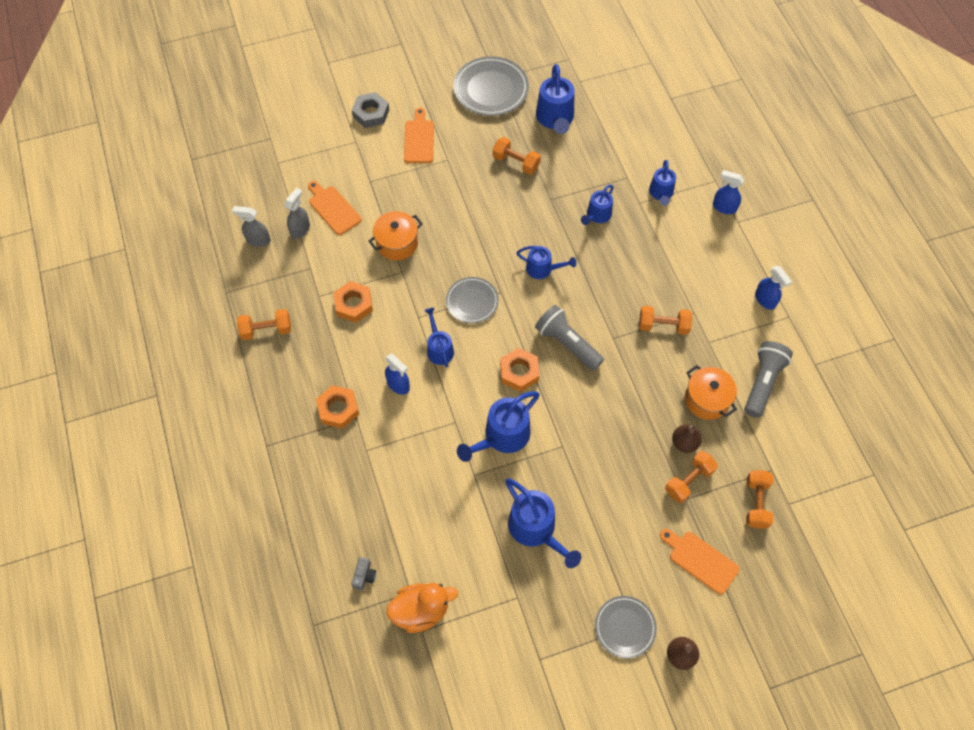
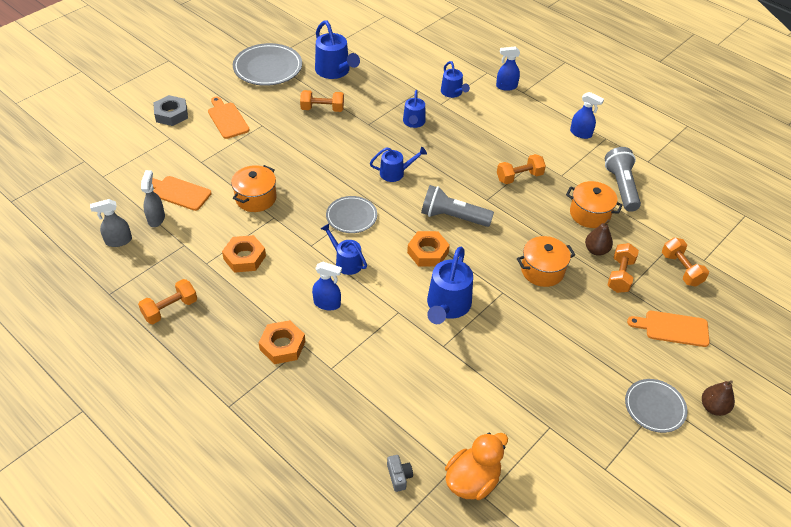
camera: 30 degrees left, 15 degrees down
(536, 530) = (527, 365): blue watering can -> none
(615, 441) = (542, 270): none -> orange pot

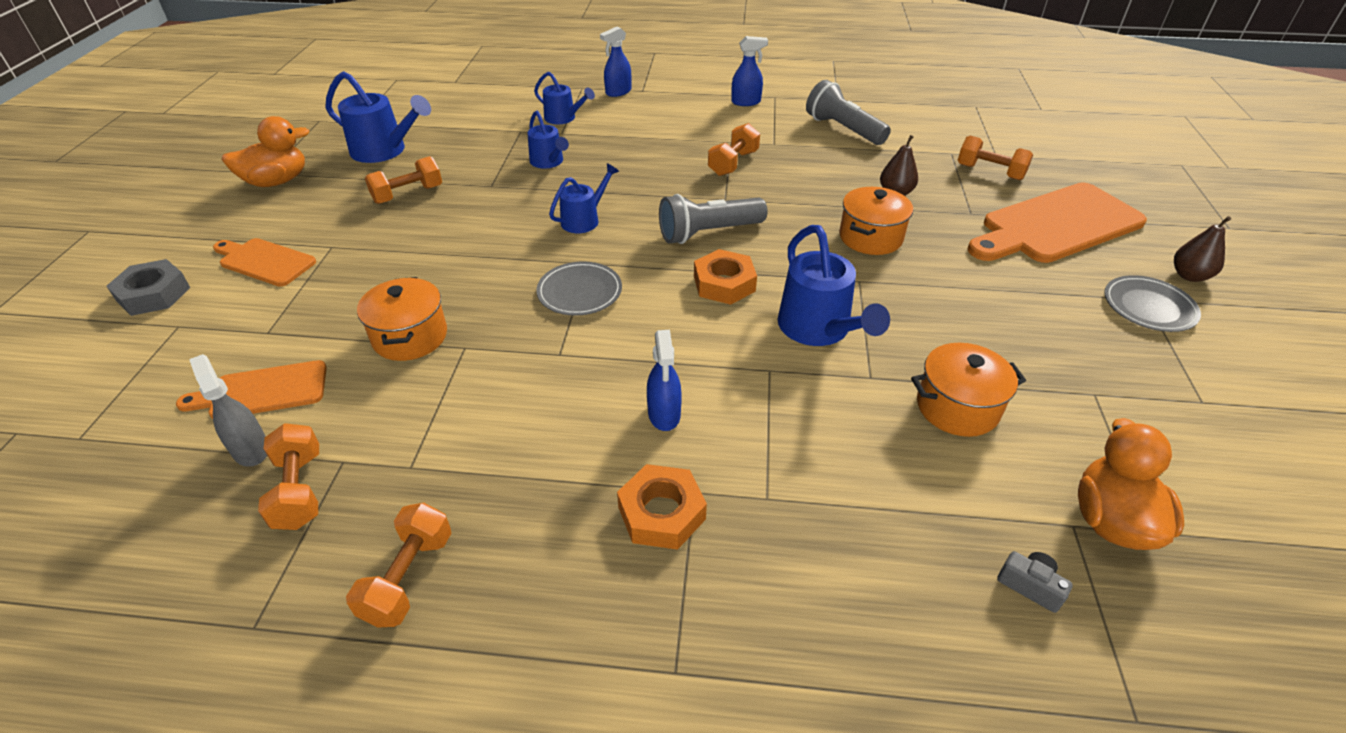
camera: 35 degrees left, 5 degrees down
(118, 241) = (198, 524): grey spray bottle -> none
(244, 257) = (470, 423): orange nut -> none
(268, 68) = (277, 181): grey plate -> orange duck
(327, 303) = (664, 414): blue spray bottle -> blue spray bottle turned 105 degrees clockwise
(346, 261) = (631, 348): blue watering can -> none
(589, 214) = (846, 164): orange pot -> orange pot (957, 407)
(620, 275) = (947, 204): orange dumbbell -> orange dumbbell (299, 490)
(673, 328) = (1056, 226): orange cutting board -> orange cutting board, size x1.83

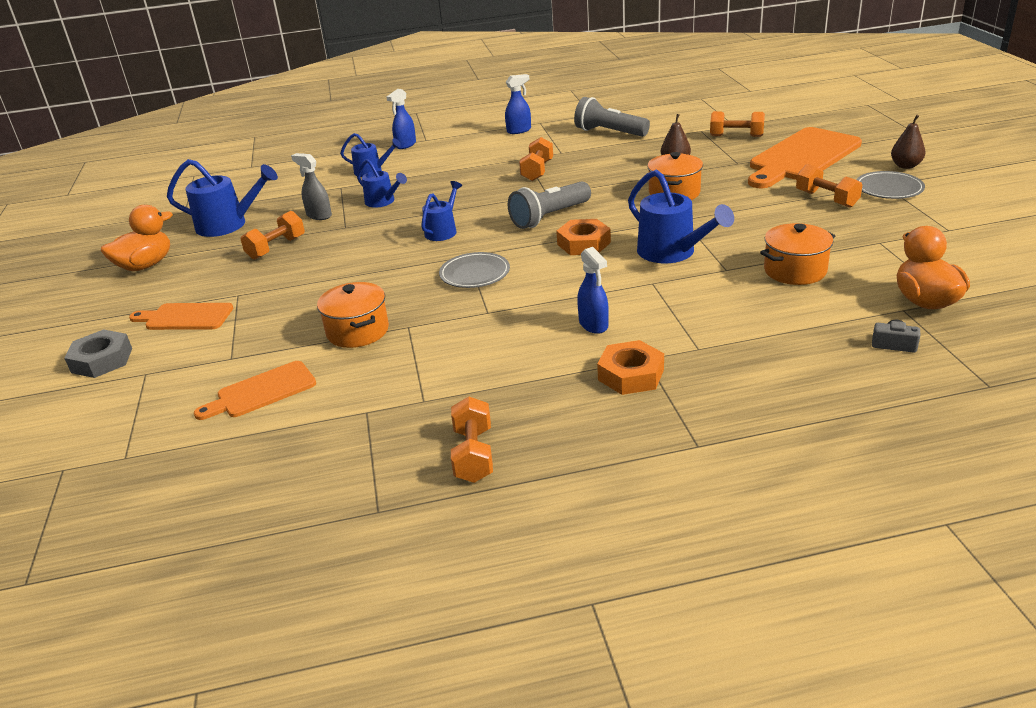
camera: 15 degrees left, 10 degrees down
(251, 449) = (284, 425): grey spray bottle -> grey spray bottle (319, 215)
(299, 490) = (346, 435): orange dumbbell -> orange dumbbell (826, 199)

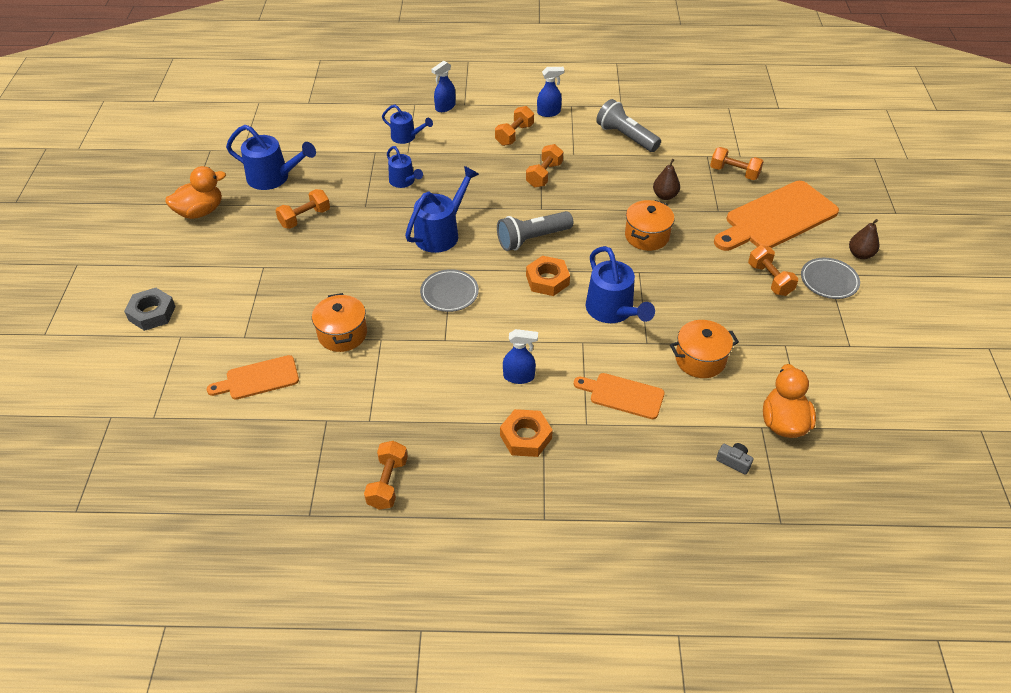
camera: 10 degrees right, 15 degrees up
(185, 317) = (219, 282): orange cutting board -> orange cutting board (623, 395)
(319, 215) = (348, 185): grey spray bottle -> none
(443, 231) = (441, 233): blue watering can -> blue watering can, size x1.62
(490, 150) = (514, 135): none -> orange dumbbell
(593, 325) = (519, 376): blue spray bottle -> blue spray bottle turned 75 degrees counterclockwise

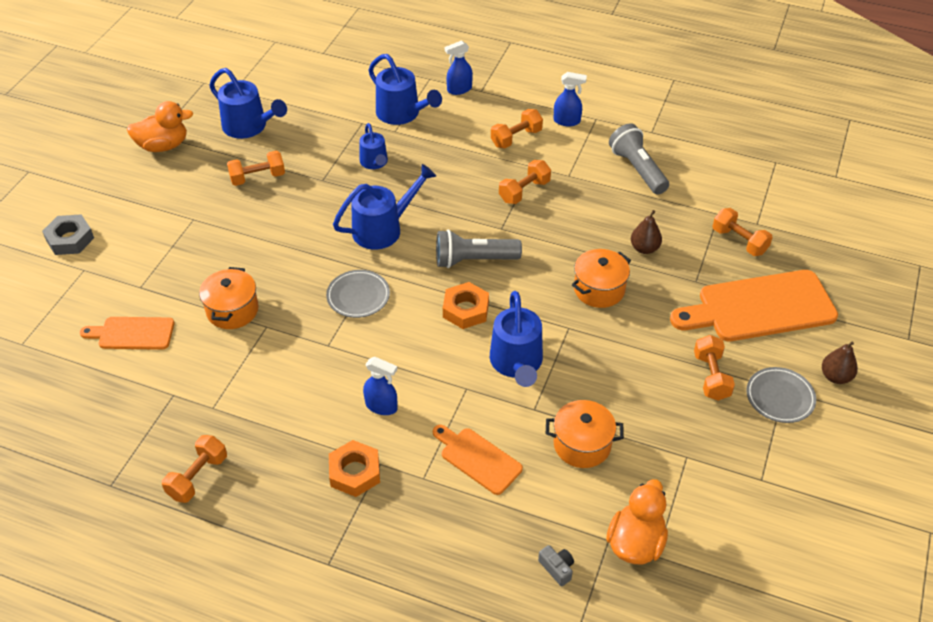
camera: 20 degrees right, 0 degrees up
(406, 137) = (402, 114): blue watering can -> blue watering can, size x1.62

